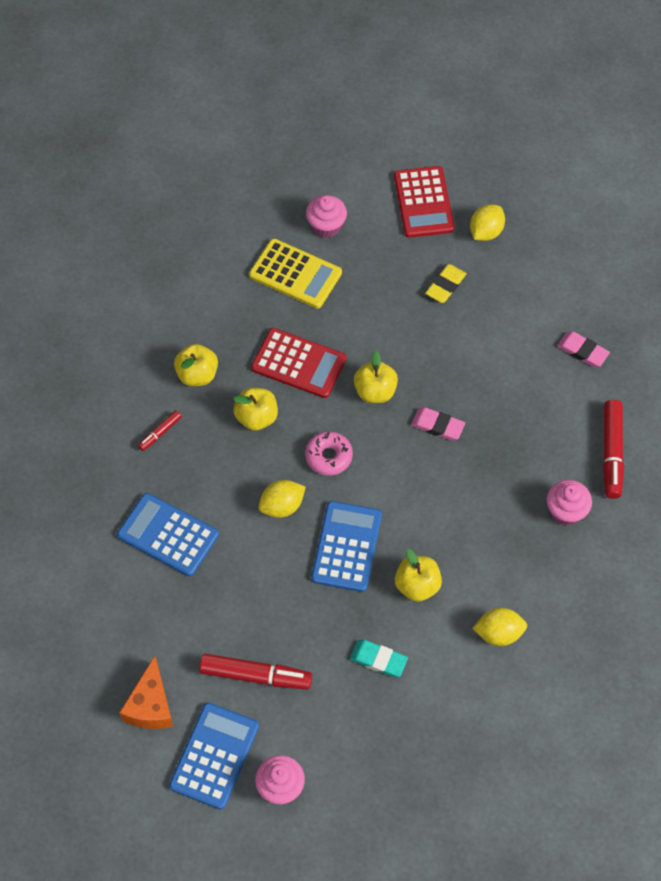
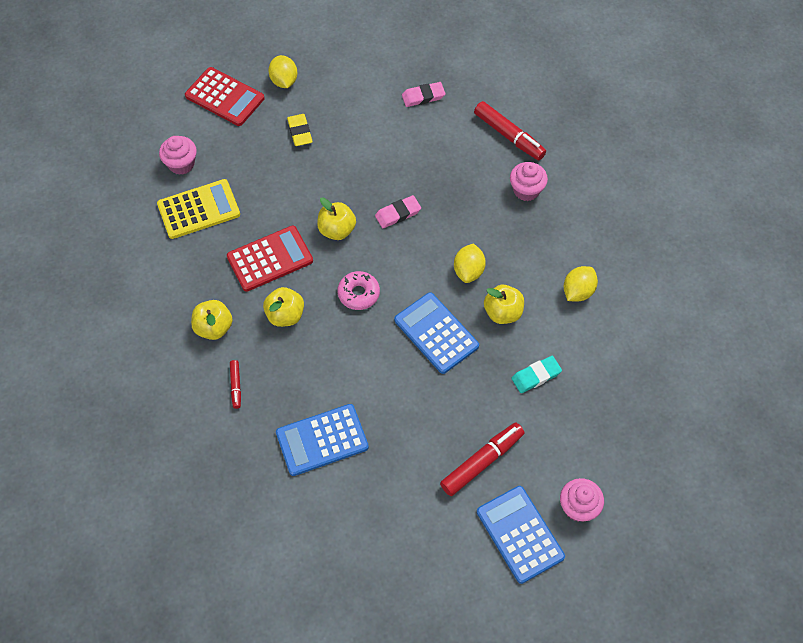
camera: 50 degrees left, 0 degrees up
(150, 705) = (445, 550): orange cheese -> none
(282, 506) = (369, 350): yellow lemon -> yellow lemon (468, 271)

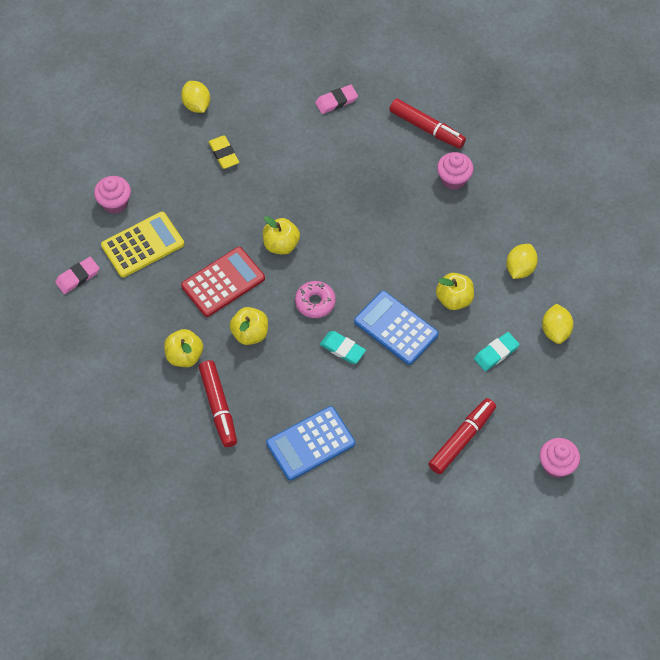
camera: 10 degrees left, 0 degrees up
(224, 97) = (141, 130): red calculator -> none
(236, 386) = (218, 407): red marker -> red marker, size x1.93
(376, 346) = (342, 349): none -> turquoise eraser
(398, 214) = (336, 220): pink eraser -> pink eraser (77, 277)
(468, 271) = (414, 265): yellow lemon -> yellow lemon (555, 331)
(520, 534) = (509, 498): blue calculator -> none

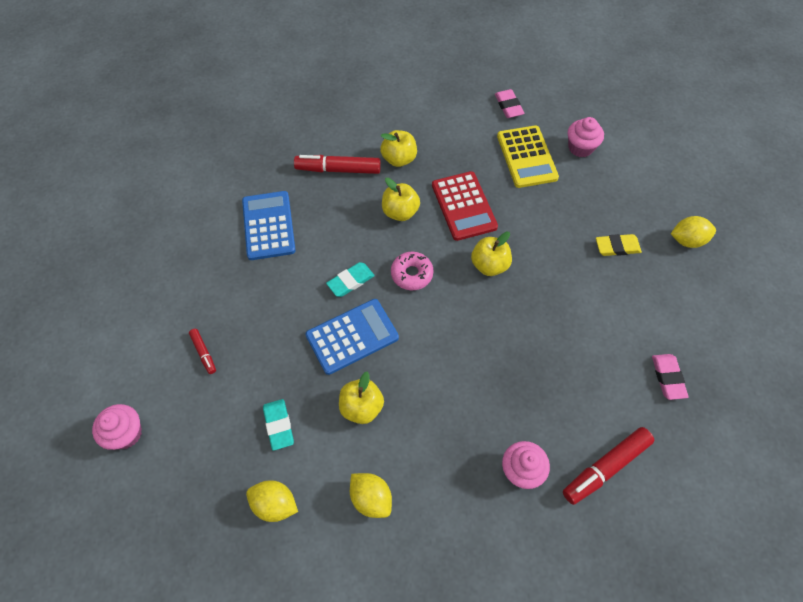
camera: 110 degrees right, 0 degrees up
(462, 439) = (203, 353): red marker -> red marker, size x0.52

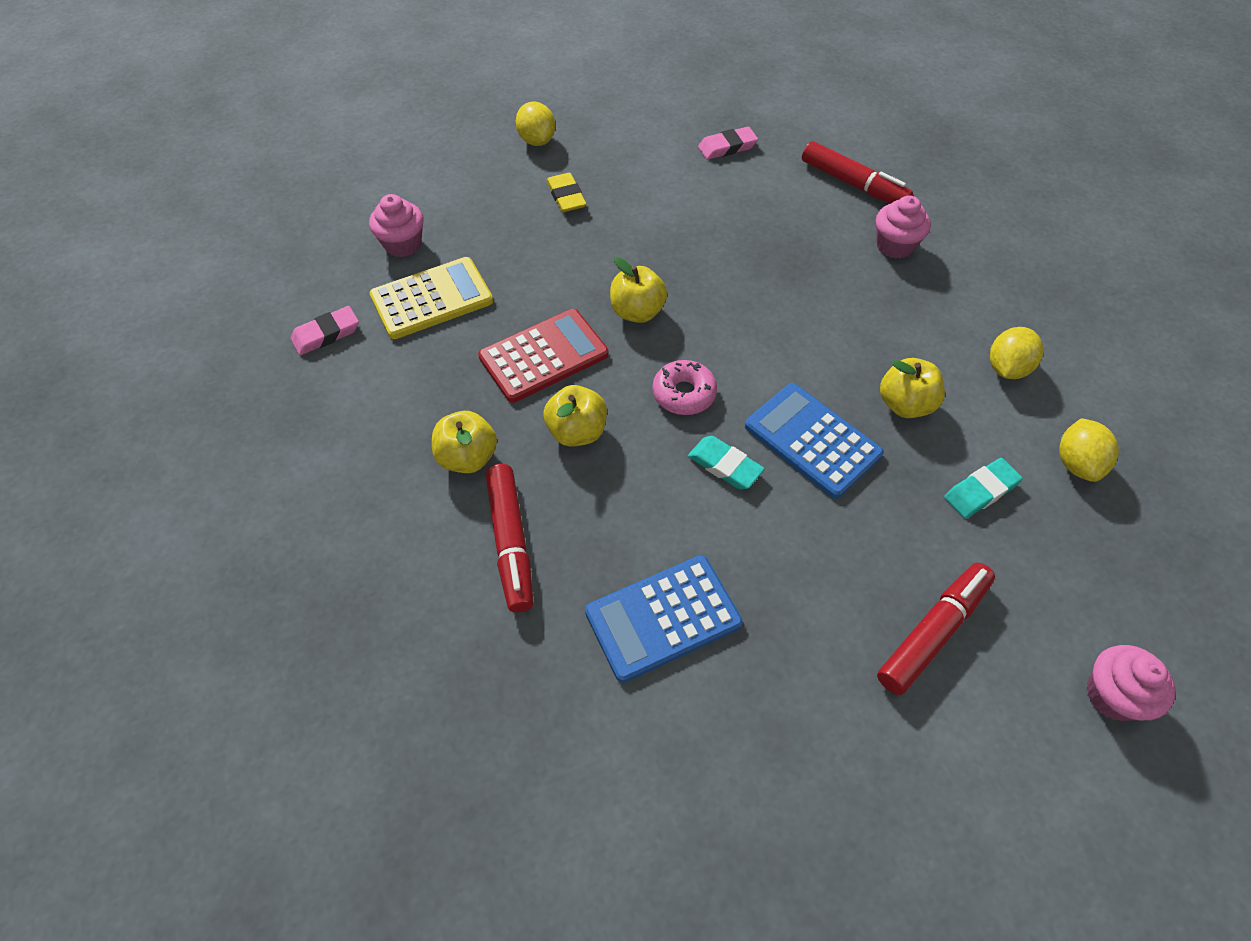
camera: 105 degrees left, 5 degrees down
(203, 353) = (933, 632): red marker -> red marker, size x1.93

